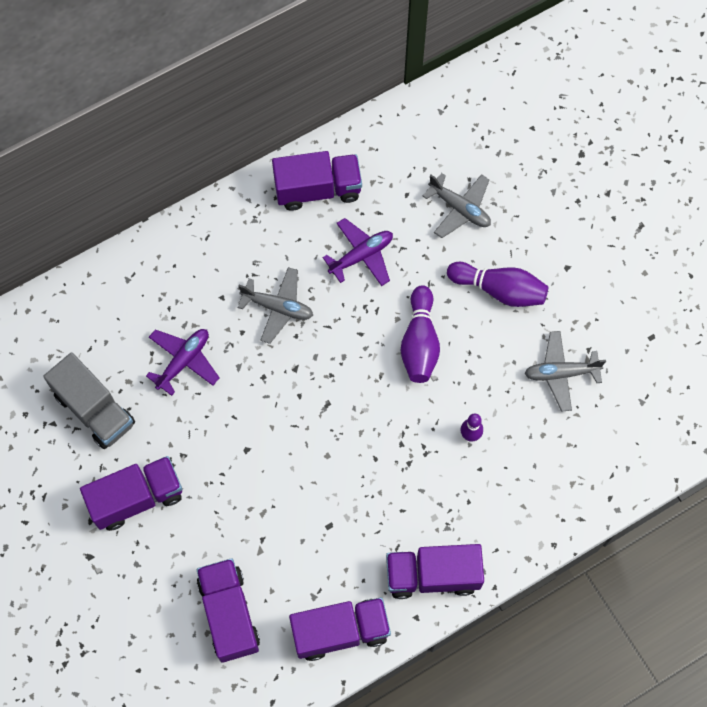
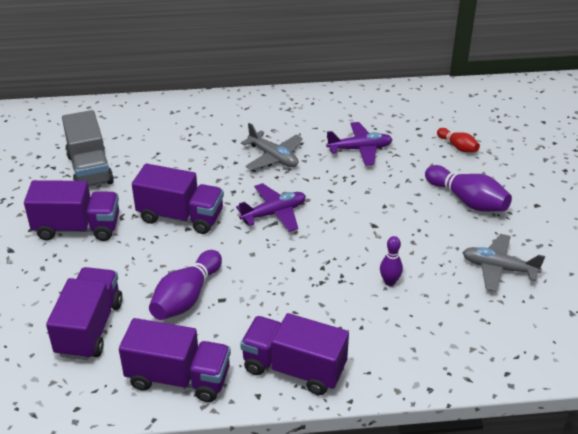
camera: 25 degrees right, 30 degrees down
(183, 361) = (178, 164): purple plane -> purple plane (274, 213)
(318, 189) = (348, 107): purple truck -> purple truck (181, 216)
(420, 342) = (378, 210): purple bowling pin -> purple bowling pin (186, 297)
(459, 208) = (458, 147): grey plane -> red bowling pin

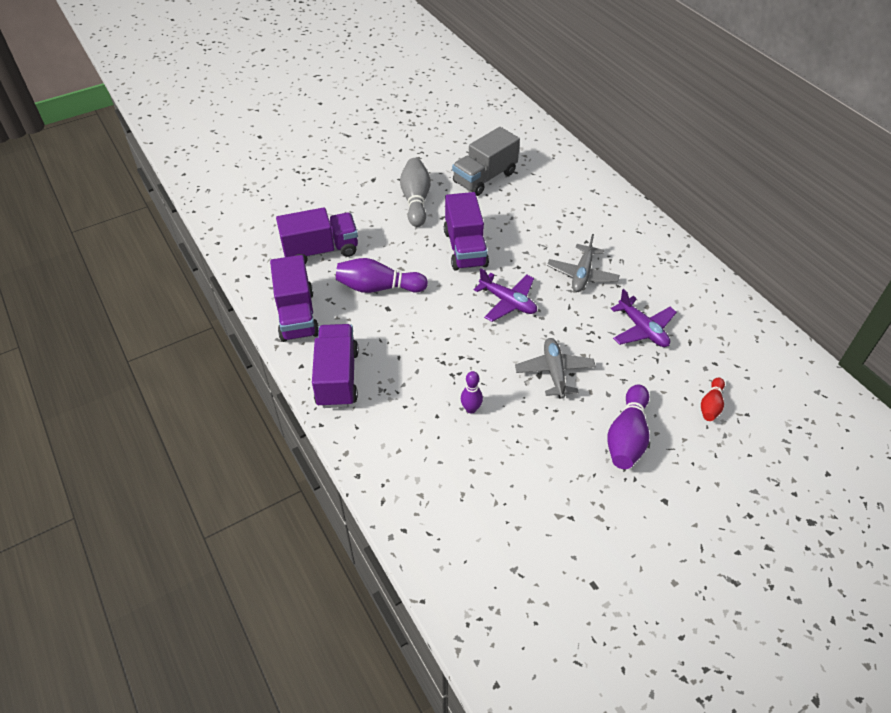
camera: 65 degrees right, 10 degrees up
(77, 228) = (416, 200): purple truck -> grey bowling pin
(498, 268) = (541, 489): grey plane -> grey plane (554, 372)

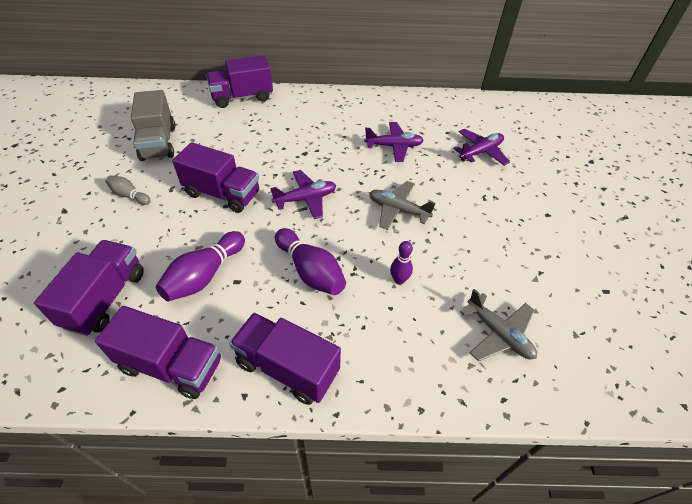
camera: 60 degrees left, 0 degrees up
(416, 200) = (129, 195): grey bowling pin -> grey bowling pin, size x0.57
(582, 274) = (317, 147): grey plane -> grey plane (498, 334)
(596, 188) = (242, 97): none -> purple truck
(627, 437) = (483, 204): purple bowling pin -> purple bowling pin (310, 271)
(711, 405) = (480, 152): red bowling pin -> purple plane

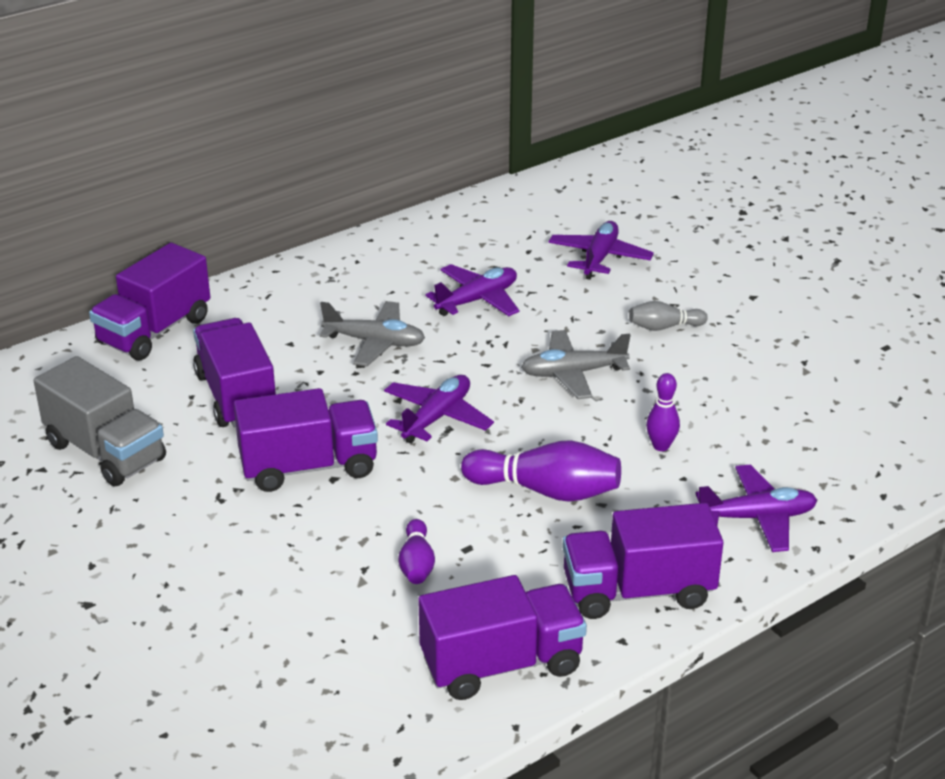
camera: 35 degrees left, 15 degrees down
(105, 298) = (316, 655): purple truck -> purple truck (236, 396)
(129, 195) = (166, 536): grey bowling pin -> grey bowling pin (664, 327)
(204, 275) = (416, 564): purple bowling pin -> purple bowling pin, size x0.57
(405, 363) = (757, 518): none -> purple plane
(498, 334) = (821, 442): grey plane -> grey plane (375, 342)

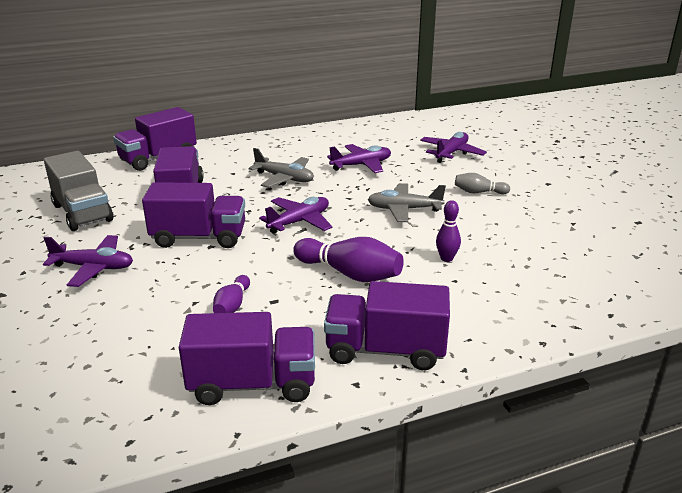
camera: 15 degrees right, 5 degrees down
(757, 518) = (501, 314): purple plane -> purple plane (93, 268)

